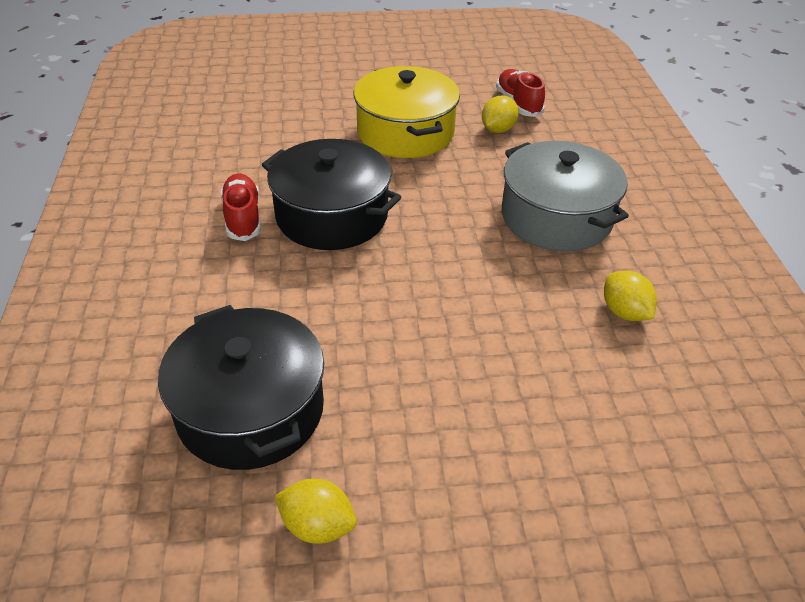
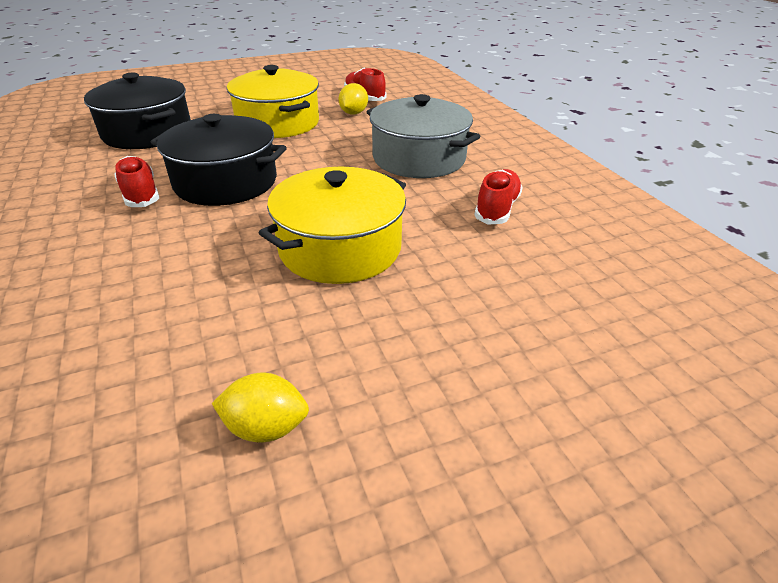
camera: 15 degrees left, 5 degrees down
(250, 410) = (172, 339): black pot -> black pot (147, 133)
(433, 333) = (340, 248): none -> yellow pot
(624, 312) = (497, 209): yellow lemon -> red shoe

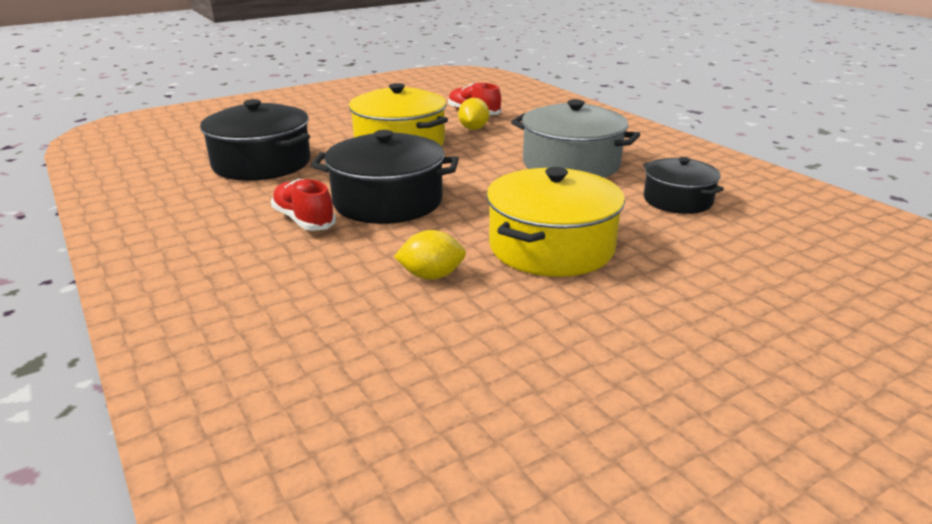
camera: 10 degrees left, 10 degrees down
(266, 427) = (592, 393): yellow lemon -> yellow lemon (431, 276)
(497, 209) = (677, 200): red shoe -> black pot

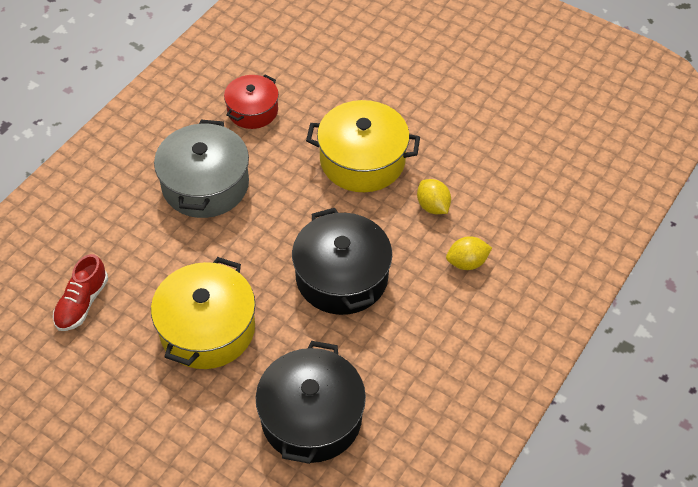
camera: 115 degrees left, 25 degrees up
(304, 220) = (402, 314): red shoe -> none
(473, 129) = (137, 284): yellow lemon -> yellow lemon (467, 262)
(677, 200) = (252, 110): black pot -> red pot

